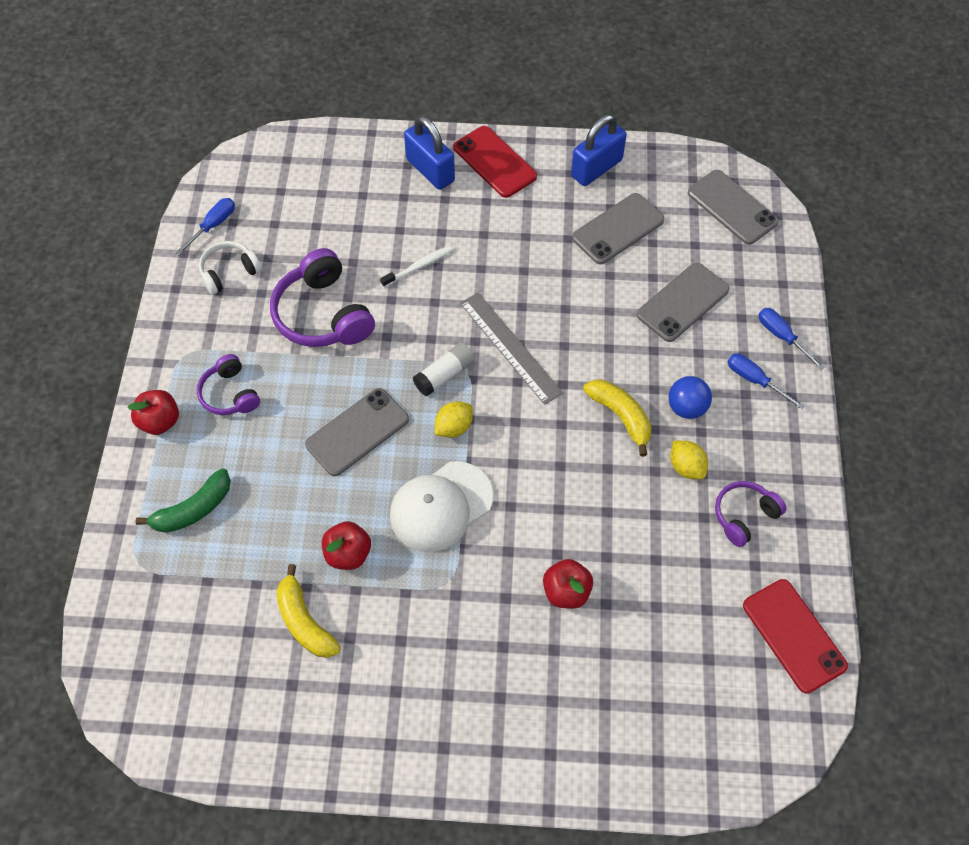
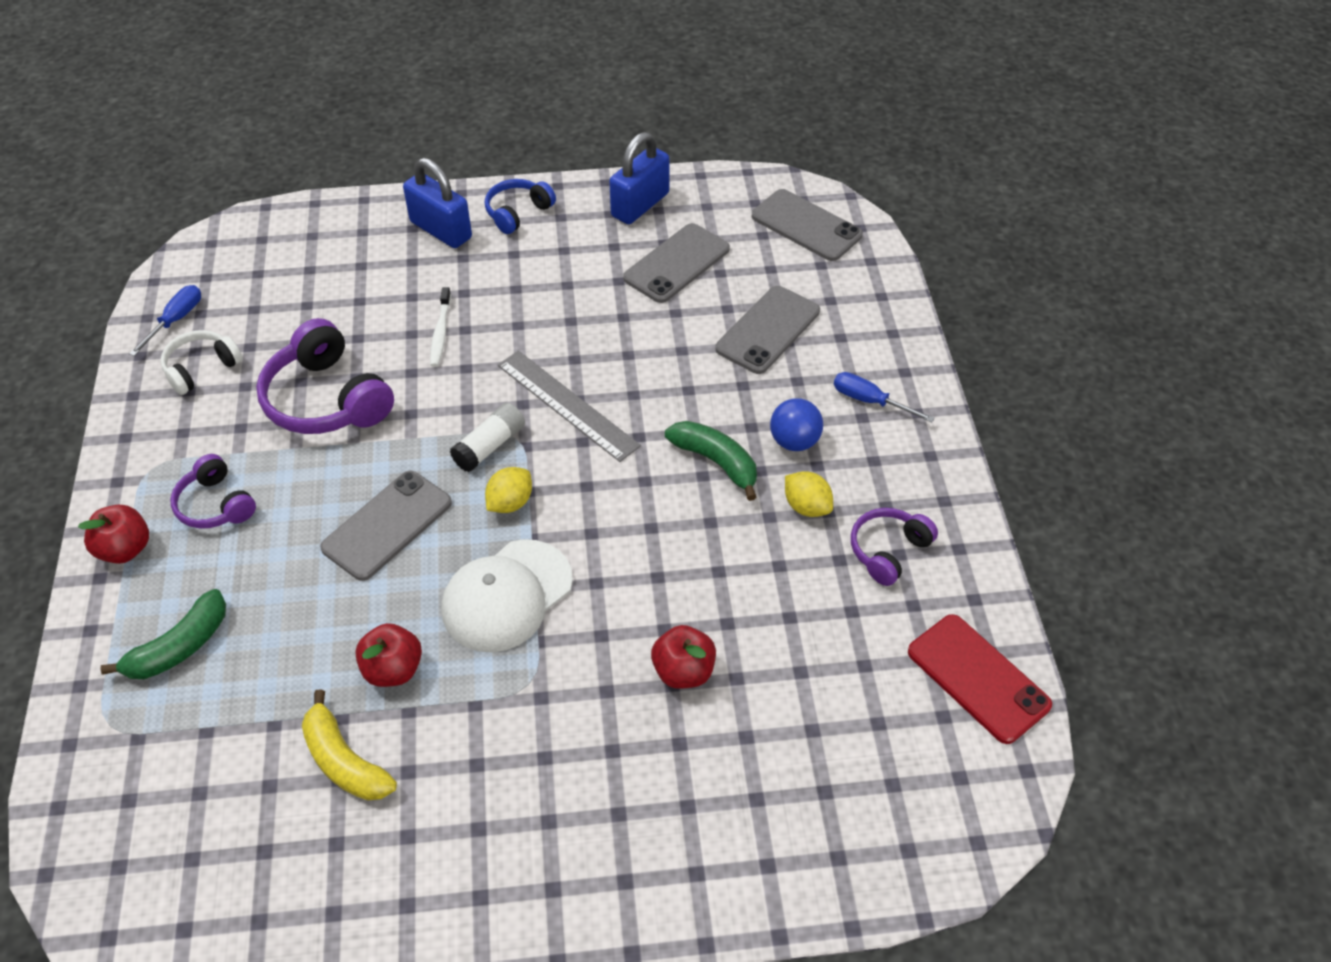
camera: 10 degrees left, 10 degrees down
(418, 266) = (440, 332): white toothbrush -> white toothbrush turned 135 degrees clockwise
(494, 162) = (517, 212): red phone -> blue headphones
(621, 416) = (716, 462): yellow banana -> green banana
(782, 337) = (892, 351): blue screwdriver -> none

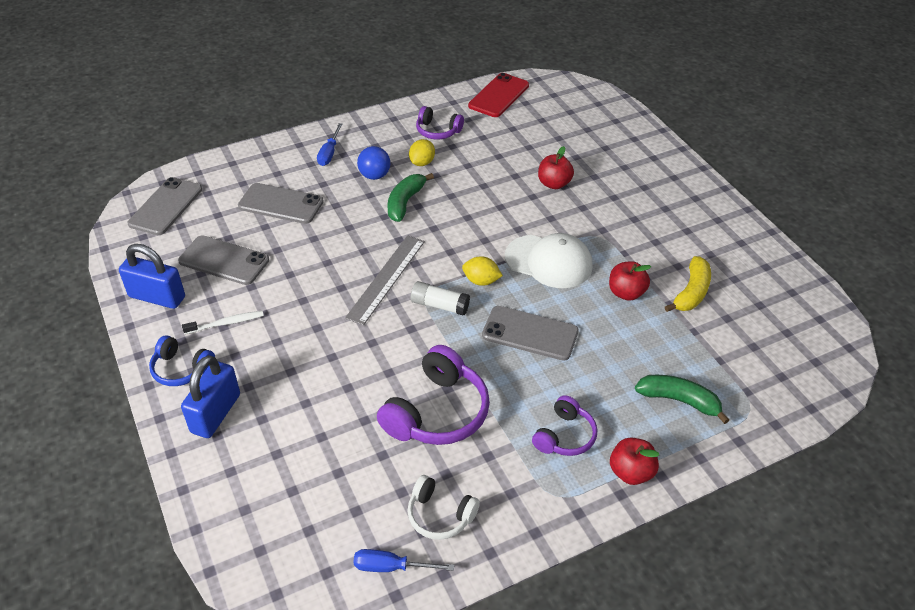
camera: 110 degrees left, 5 degrees down
(440, 332) = (340, 369): white toothbrush -> white toothbrush (226, 323)

